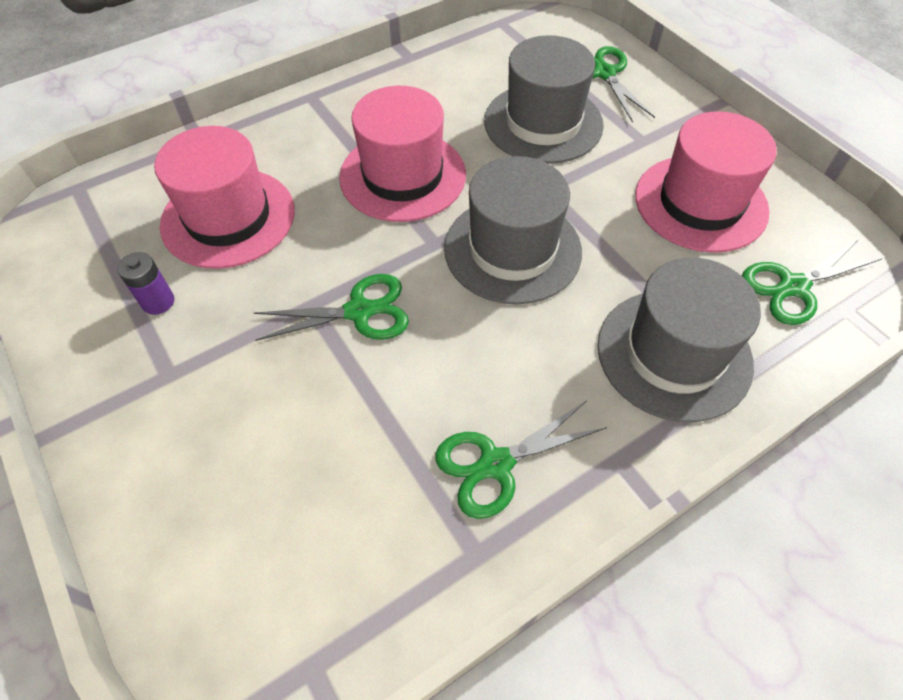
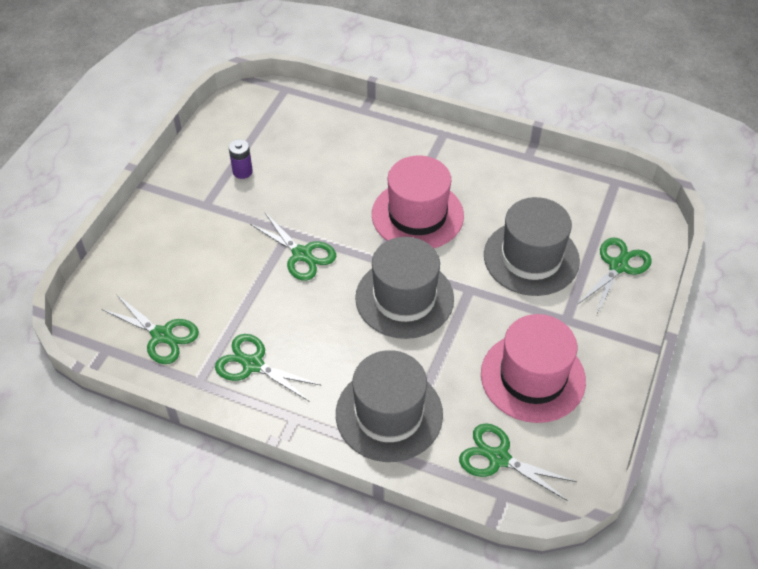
camera: 55 degrees right, 5 degrees down
(228, 217) = (318, 161): pink hat -> none
(352, 561) = (162, 335): none -> green scissors

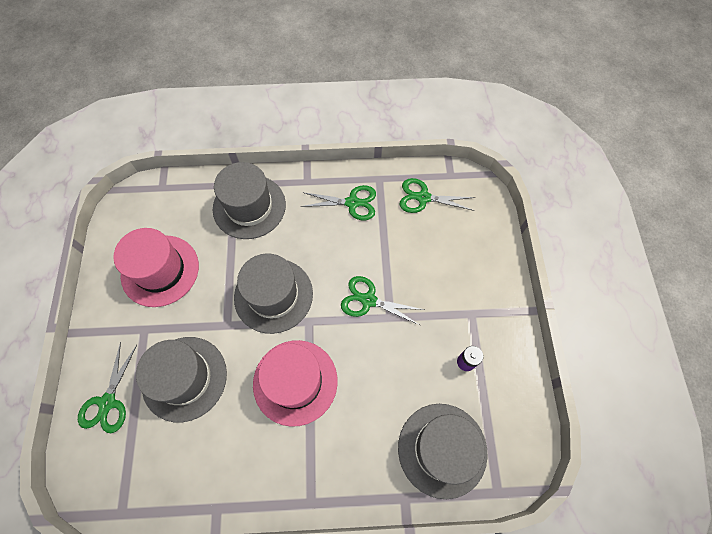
camera: 155 degrees right, 15 degrees up
(311, 126) = (442, 449): none -> grey hat
(498, 458) = (170, 207): green scissors -> none

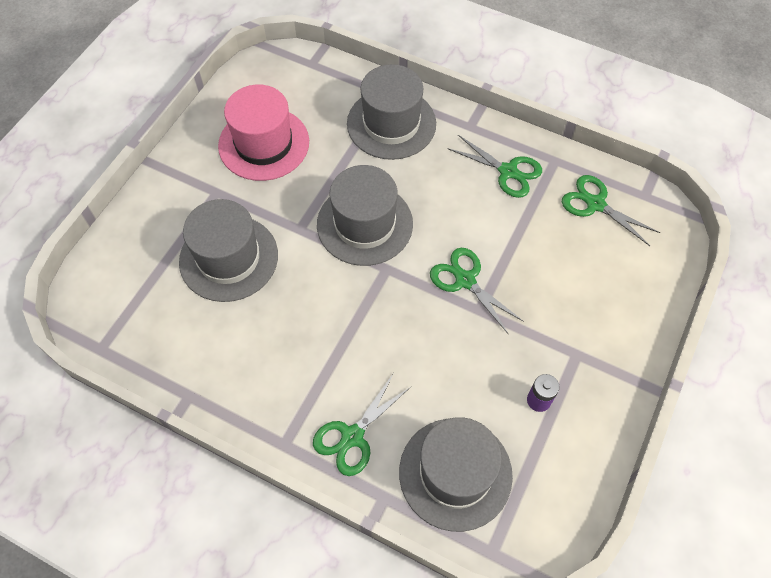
camera: 30 degrees right, 5 degrees down
(108, 402) = (144, 242): green scissors -> green scissors (352, 436)
(295, 382) = (337, 320): pink hat -> none

